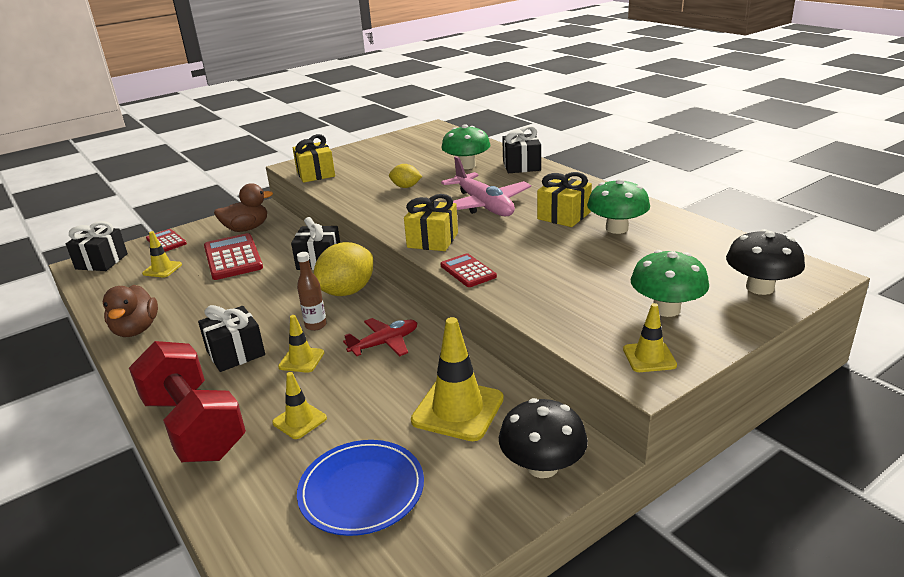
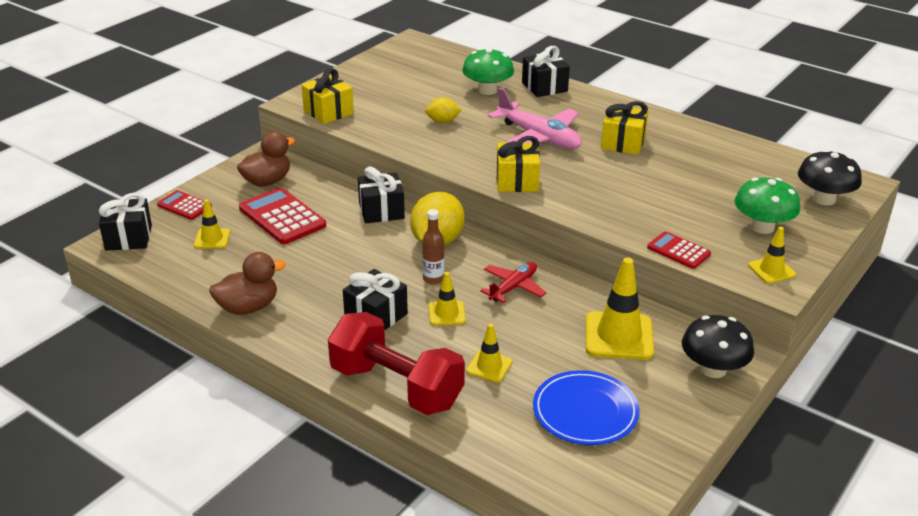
camera: 20 degrees left, 5 degrees up
(136, 330) = (248, 307): brown duck -> brown duck turned 90 degrees counterclockwise
(468, 271) = (574, 210): red calculator -> red calculator (678, 251)
(617, 228) = (678, 152): green mushroom -> none

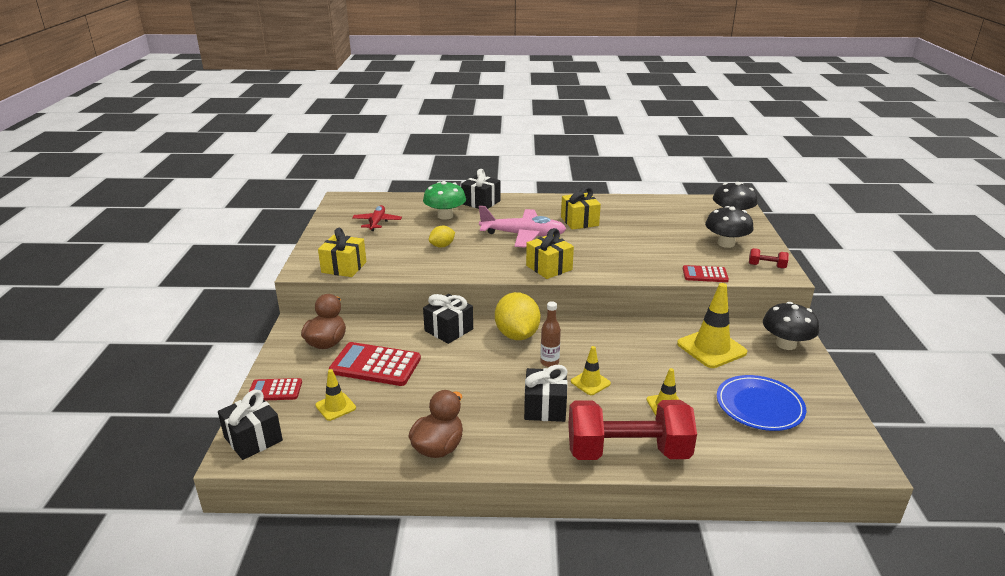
camera: 35 degrees left, 5 degrees down
(513, 287) = (608, 345): red plane -> red plane (377, 222)
(762, 227) = (726, 243): green mushroom -> black mushroom
(771, 270) = (766, 266): yellow traffic cone -> red dumbbell

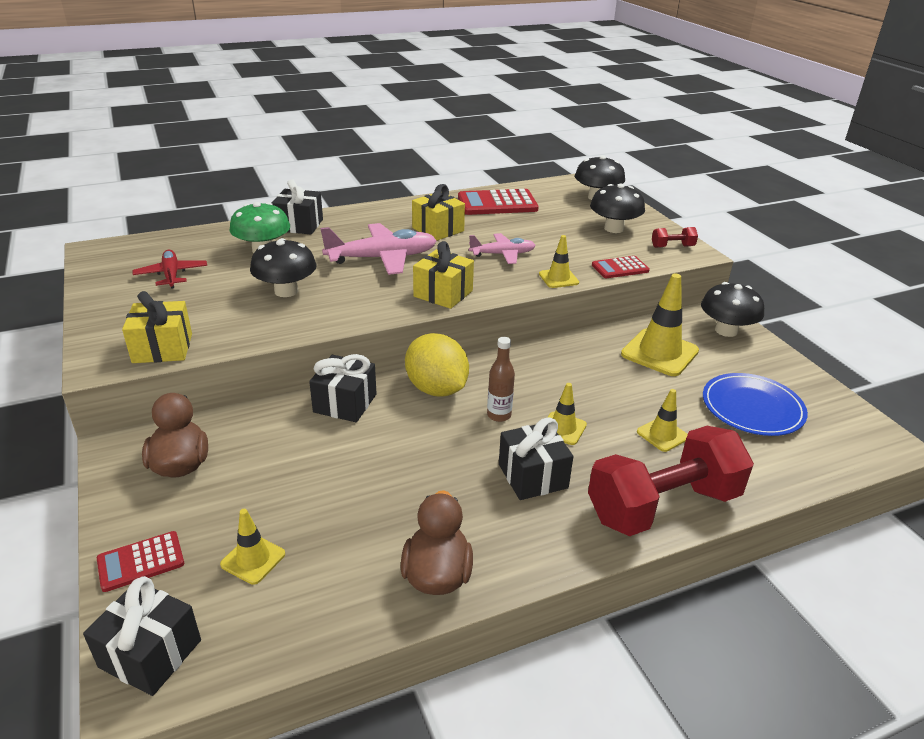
camera: 25 degrees left, 5 degrees up
(375, 365) = (274, 479): red calculator -> red calculator (497, 203)
(442, 246) = (286, 291): yellow lemon -> black mushroom
(616, 248) = (503, 254): none -> pink plane
(646, 273) = (558, 278): none -> yellow traffic cone

